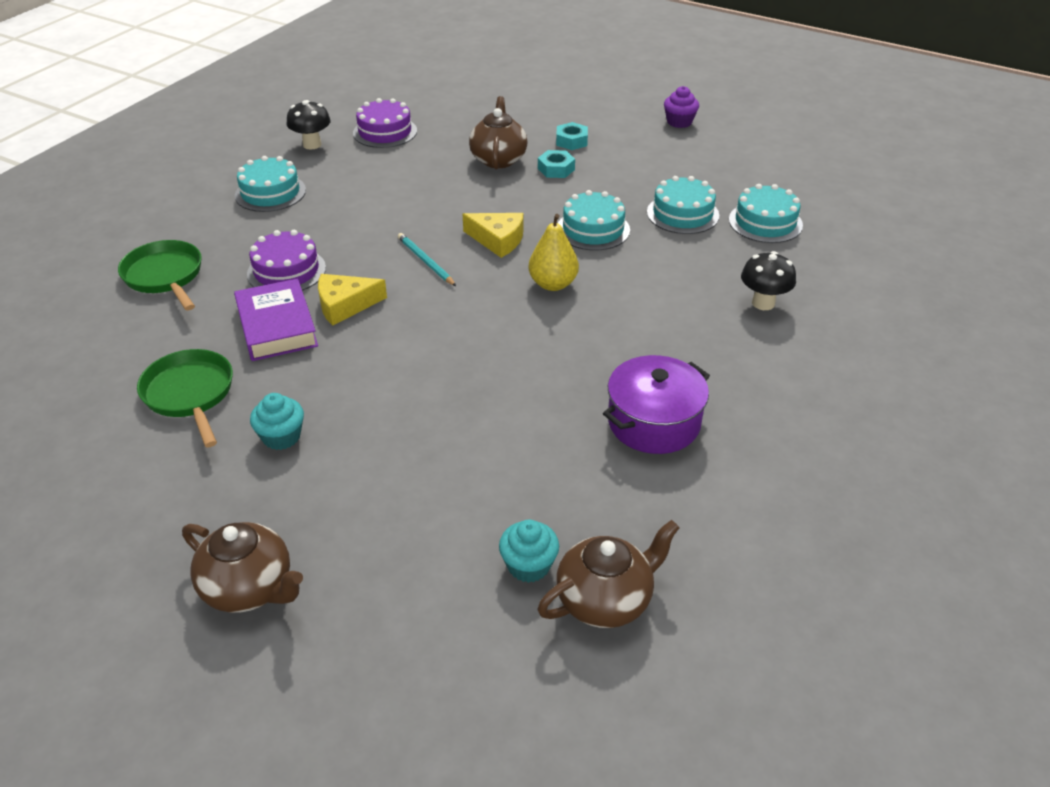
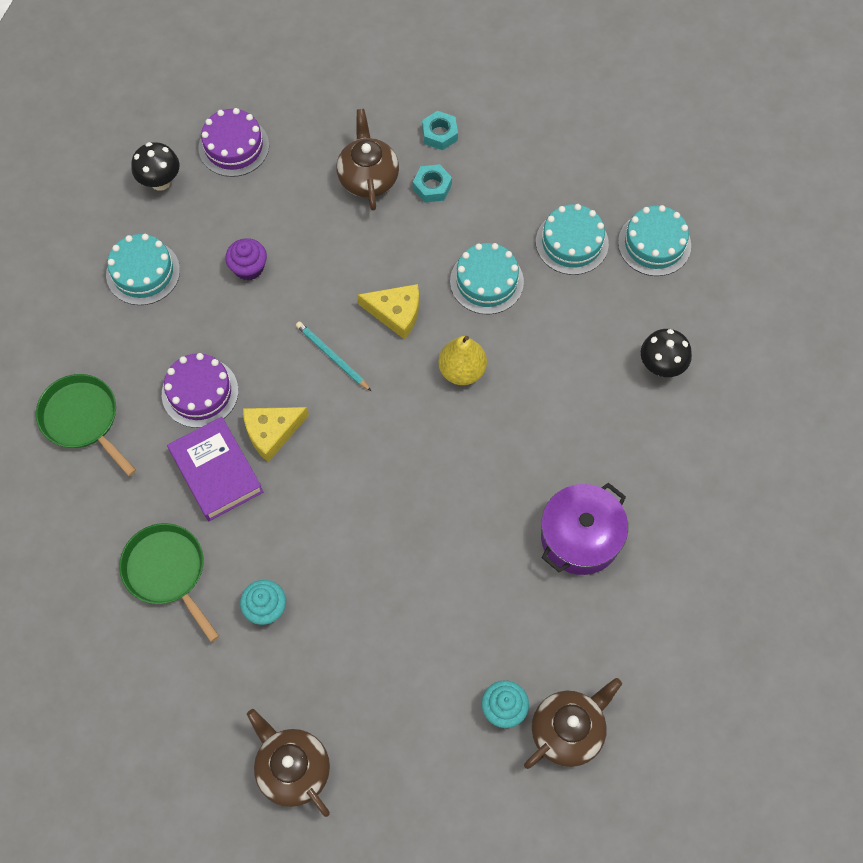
camera: 10 degrees left, 25 degrees up
(250, 588) = (292, 769): brown teapot -> brown teapot turned 150 degrees counterclockwise
(679, 122) = (550, 81): purple cupcake -> purple cupcake (249, 268)

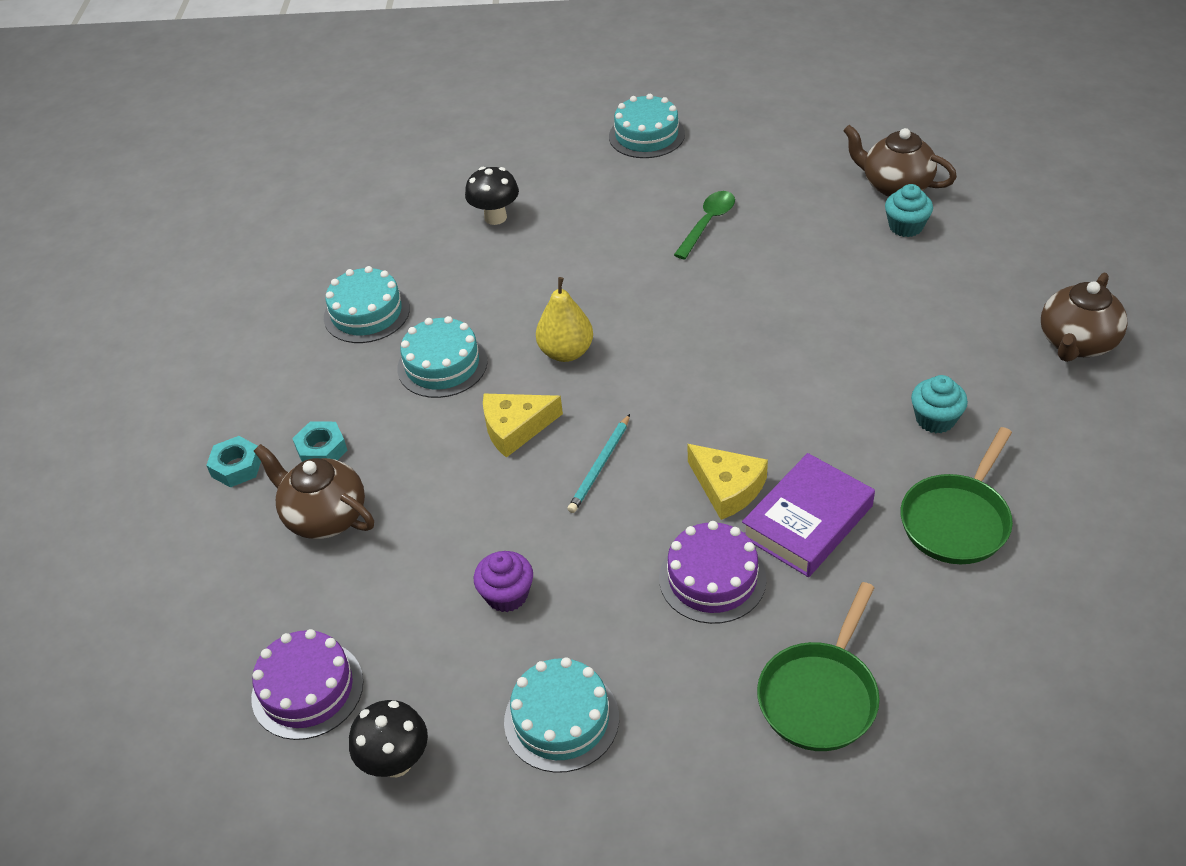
camera: 105 degrees left, 20 degrees down
(368, 178) = (324, 516): brown teapot -> brown teapot turned 60 degrees clockwise
(396, 313) = (515, 428): yellow cheese -> yellow cheese turned 105 degrees counterclockwise
(580, 537) = (707, 223): purple pot -> green spoon
(654, 244) = (348, 254): turquoise cake -> turquoise cake (646, 135)

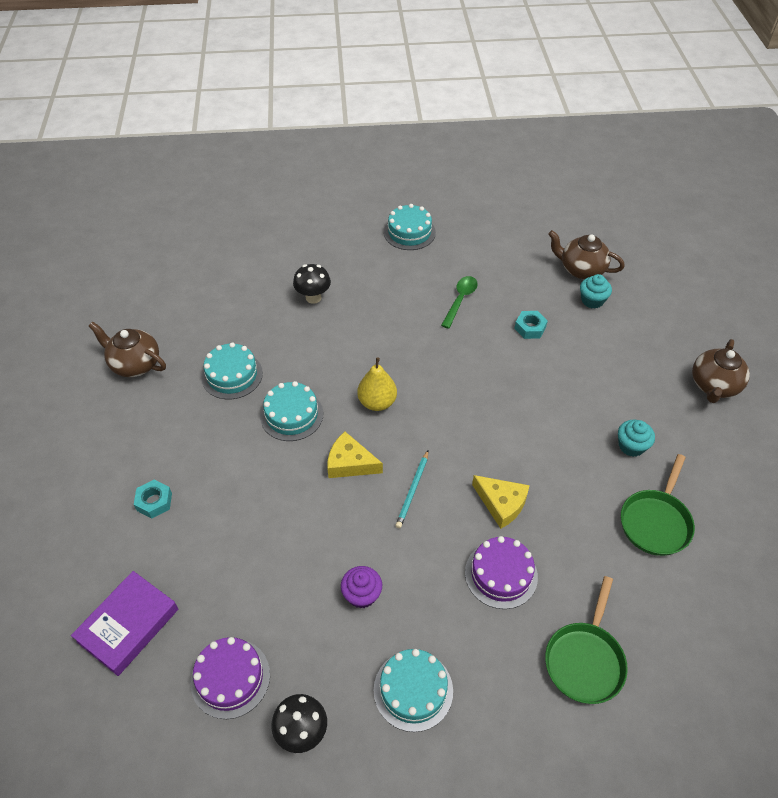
camera: 10 degrees left, 5 degrees up
(322, 450) = (214, 485): turquoise nut -> turquoise nut (530, 328)
(324, 516) = (224, 539): brown teapot -> brown teapot (135, 364)
(515, 428) = (350, 463): yellow cheese -> yellow cheese turned 45 degrees clockwise
(807, 521) = (558, 527): purple book -> purple book (128, 625)

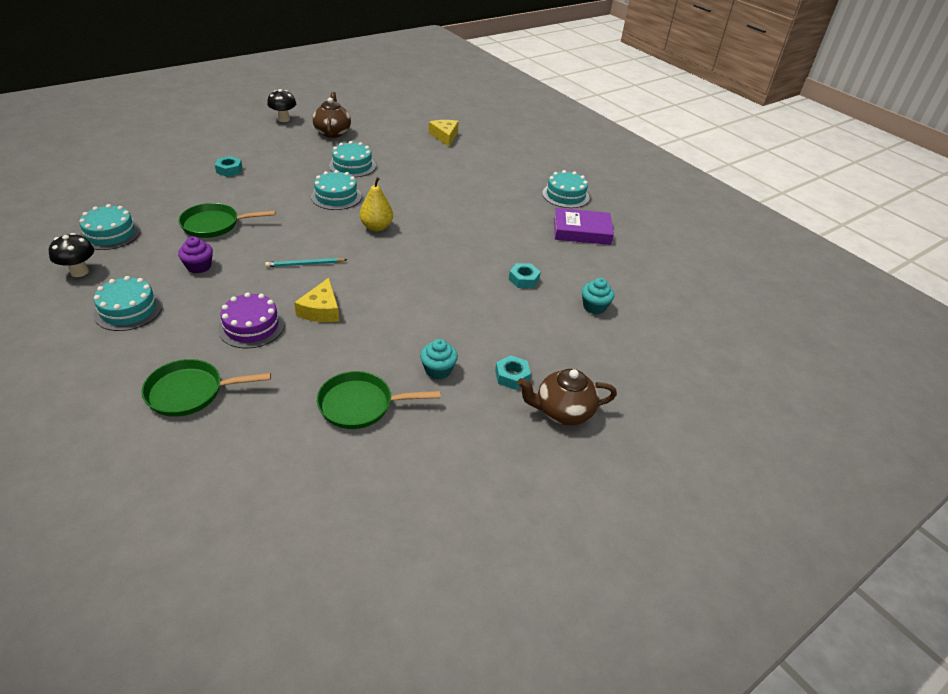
camera: 55 degrees right, 10 degrees down
(128, 625) = (134, 189): purple book -> purple book (581, 231)
(230, 678) = (110, 234): purple cake -> turquoise cake
(279, 554) = (214, 225): none -> green pan
(313, 297) = (452, 175): black mushroom -> black mushroom (283, 119)
(350, 463) = (311, 231): yellow cheese -> yellow cheese (444, 136)
(460, 300) = (518, 237): green spoon -> none
(581, 269) = (626, 291): brown teapot -> none
(659, 398) = (512, 376): none -> turquoise nut

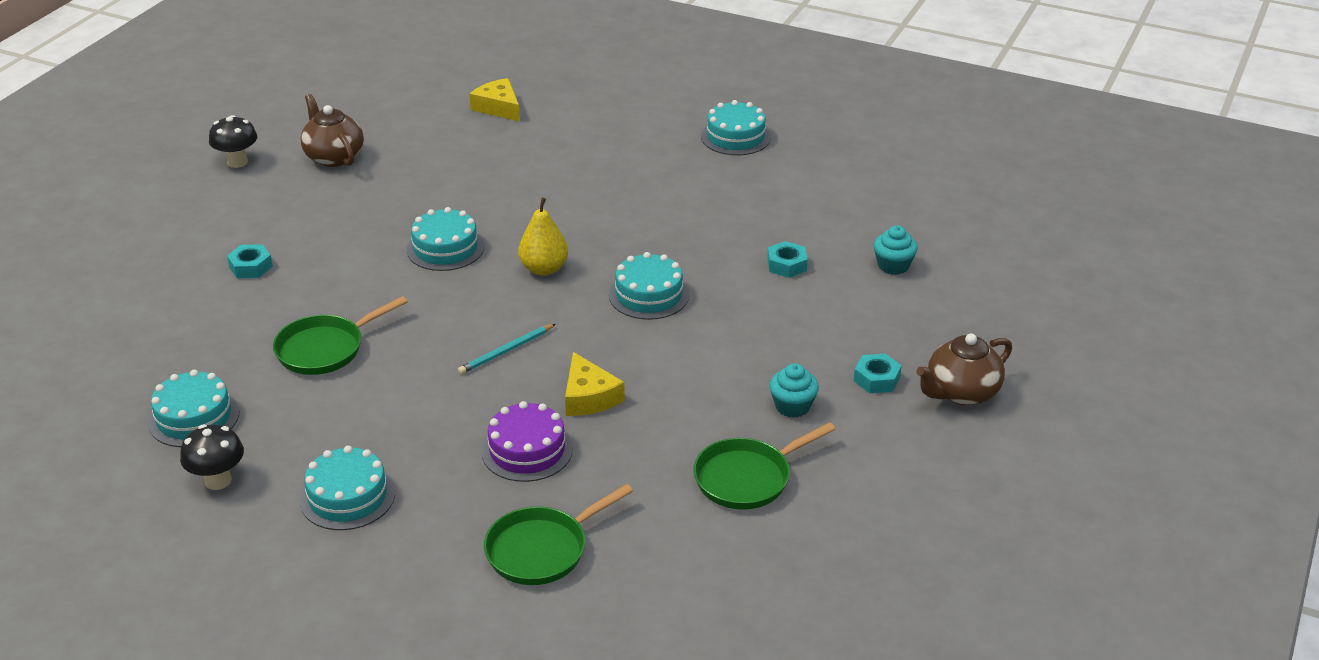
camera: 25 degrees left, 5 degrees down
(199, 266) = (372, 409): purple cupcake -> none
(352, 166) = (418, 196): turquoise cake -> turquoise cake (649, 295)
(581, 231) = (797, 178): purple book -> none

